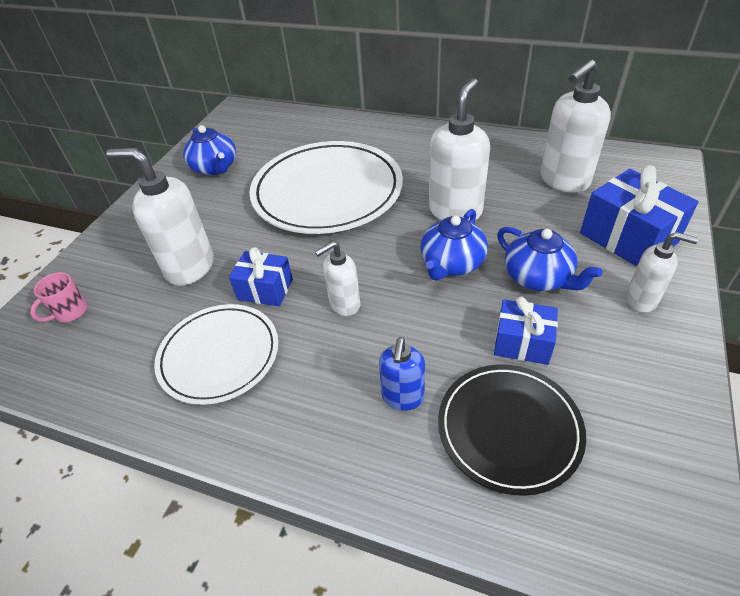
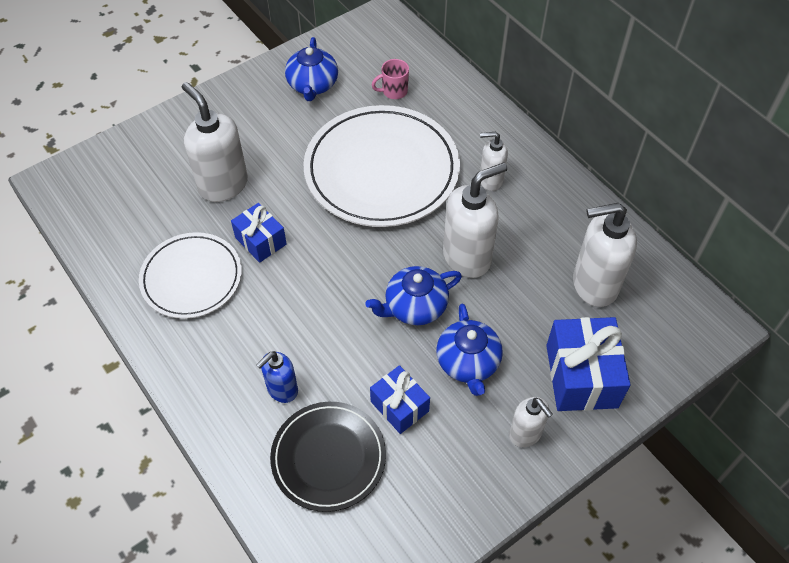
camera: 30 degrees right, 10 degrees up
(70, 312) = (120, 176): pink mug -> pink mug (394, 91)
(344, 304) = (305, 291): white soap dispenser -> white soap dispenser (490, 180)

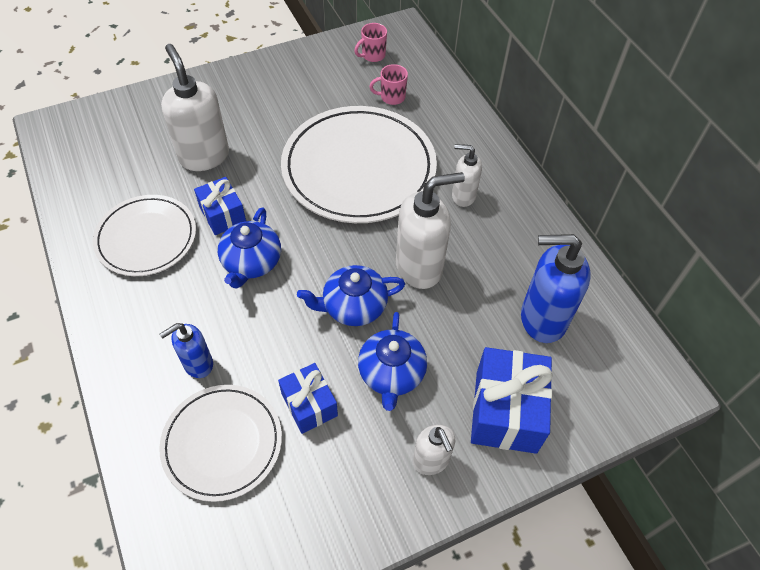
camera: 10 degrees right, 0 degrees up
(312, 85) = (316, 79): blue teapot -> blue teapot (251, 262)
(328, 457) = (222, 443): black plate -> white plate
(362, 50) = (372, 55): none -> pink mug
(594, 285) = (542, 319): white soap dispenser -> blue soap dispenser

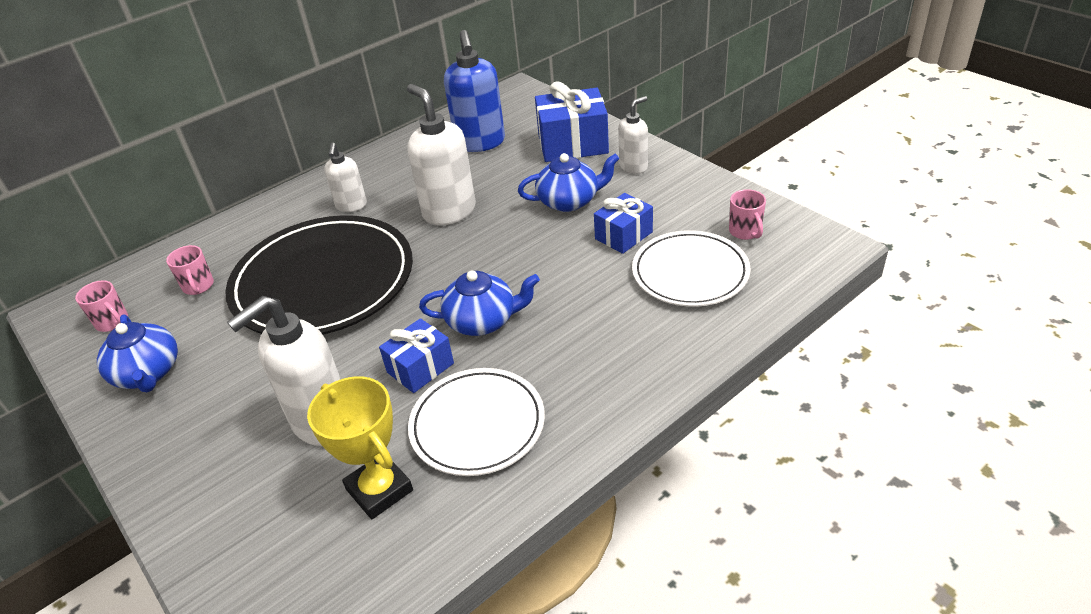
camera: 100 degrees left, 15 degrees down
(128, 179) = (379, 490): none -> yellow trophy
(198, 364) = (623, 316): blue soap dispenser -> none
(255, 528) = (745, 232): none -> pink mug
(353, 306) = (509, 238): blue teapot -> blue teapot (148, 373)
(359, 168) = (323, 281): white plate -> black plate

